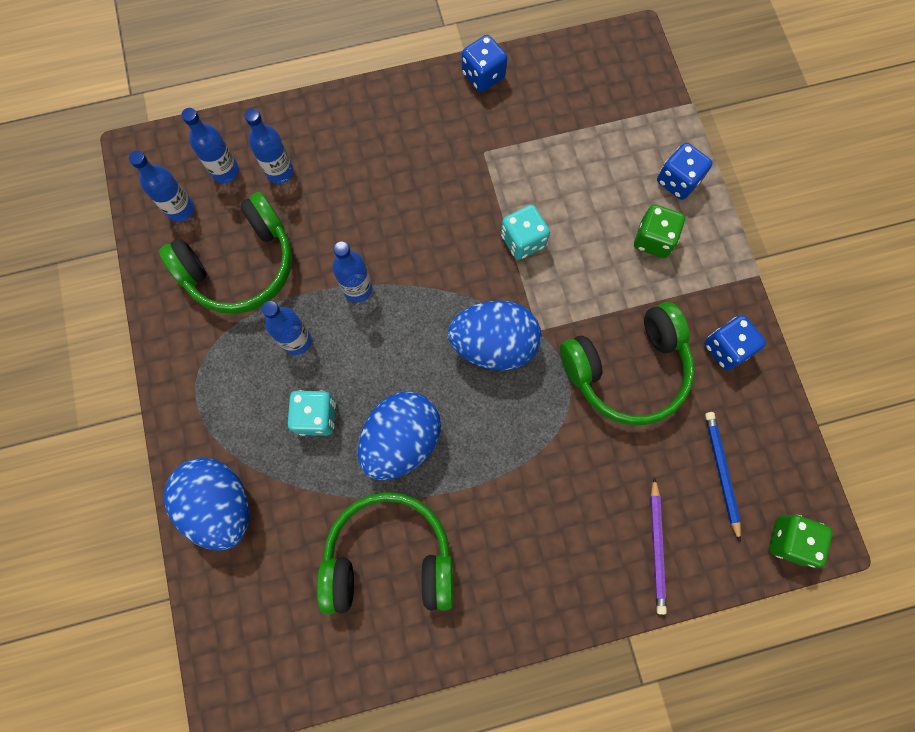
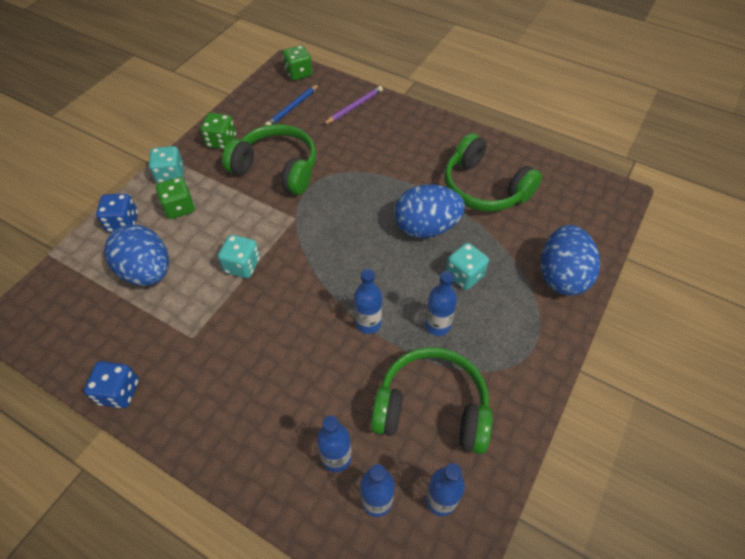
camera: 135 degrees left, 20 degrees down
(493, 345) = (326, 230): blue egg -> blue egg (147, 272)
(713, 263) = (171, 175): none -> turquoise dice
(726, 348) = (221, 141): blue dice -> green dice

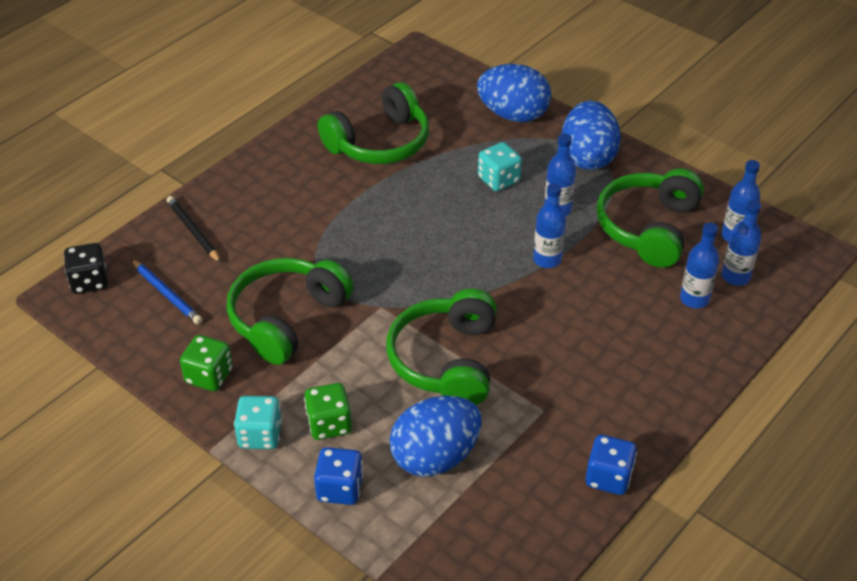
camera: 80 degrees left, 10 degrees down
(242, 265) = (446, 360): turquoise dice -> green headphones
(298, 73) = (89, 281): green dice -> black dice
(354, 107) = (193, 231): purple pencil -> black pencil
(426, 227) = (426, 197): blue egg -> blue egg (587, 157)

